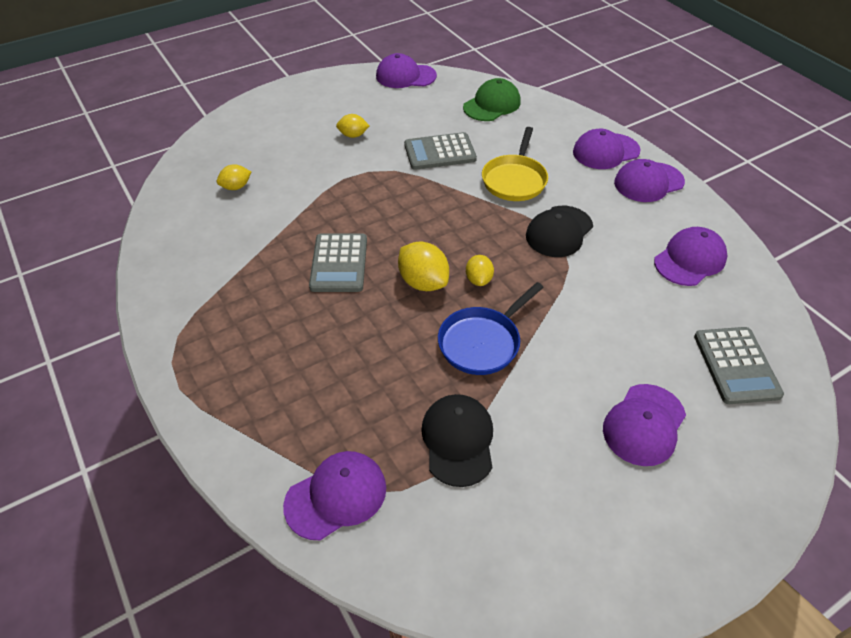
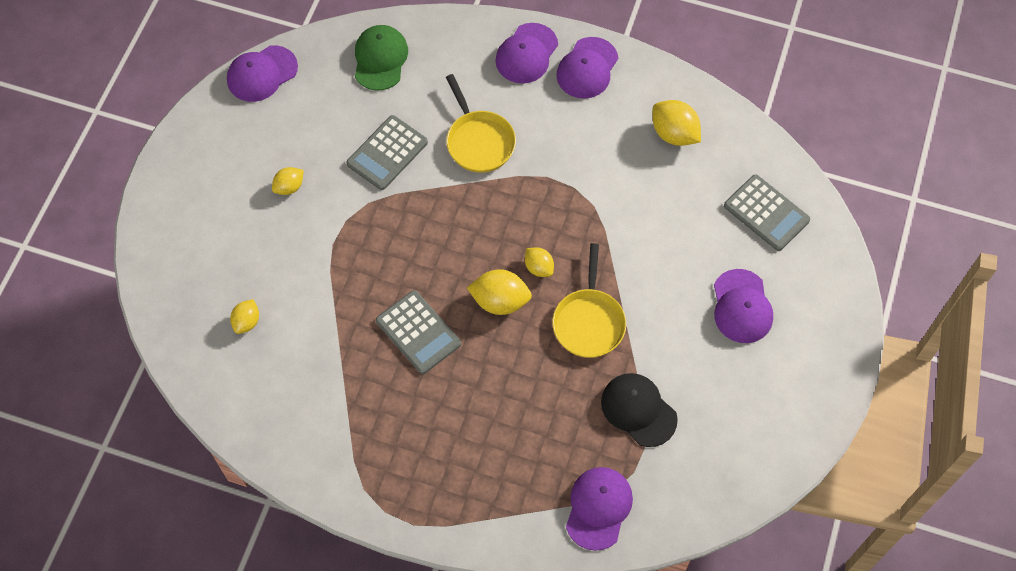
camera: 40 degrees left, 15 degrees up
(482, 342) = (589, 321): blue pan -> yellow pan
(559, 231) = (559, 174): black cap -> none
(690, 259) = (674, 134): purple cap -> yellow lemon

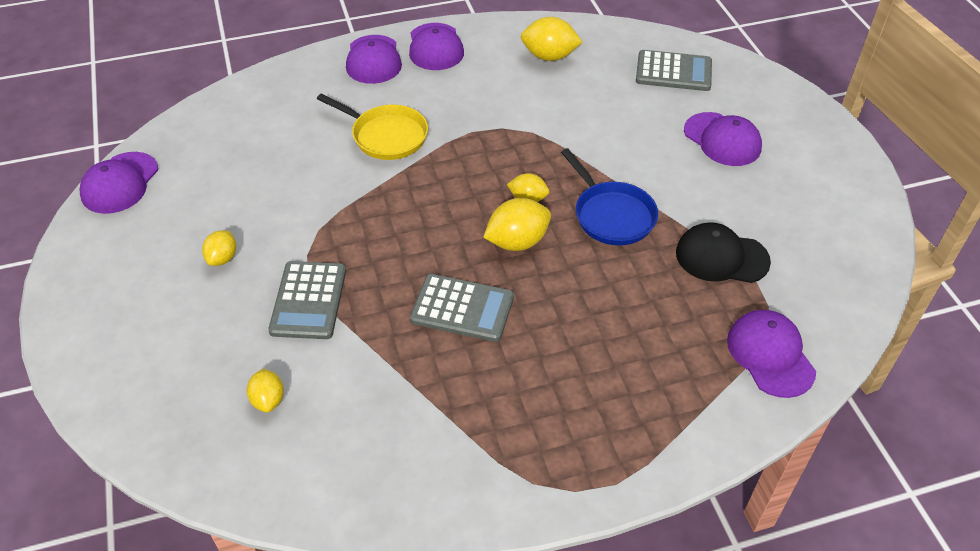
camera: 35 degrees left, 15 degrees down
(380, 59) = (237, 120): green cap -> none
(387, 153) = (304, 184): grey calculator -> grey calculator (308, 300)
(589, 321) = (611, 215): yellow pan -> blue pan

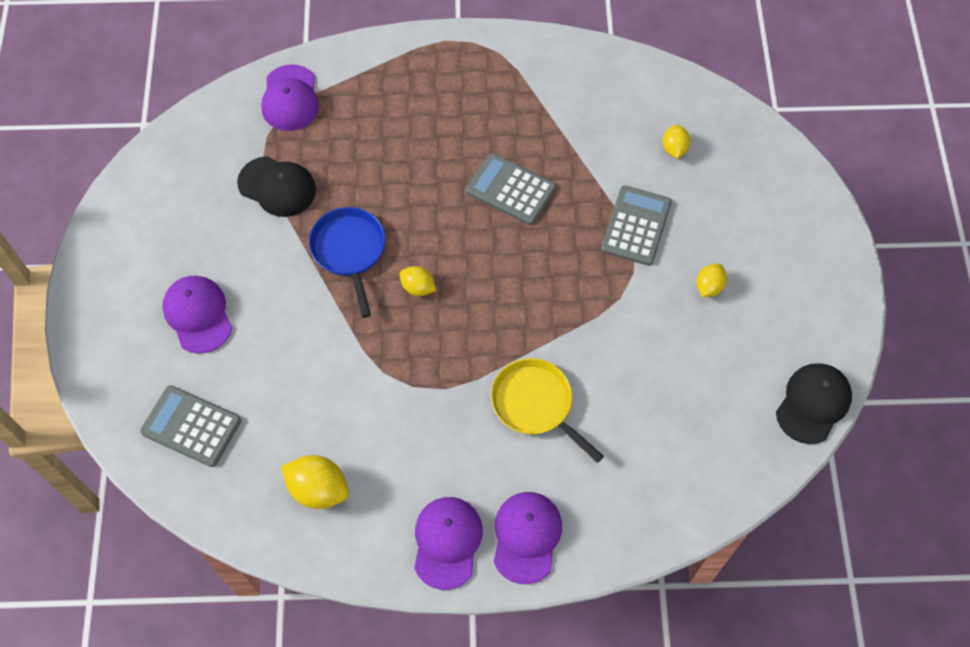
camera: 165 degrees left, 15 degrees up
(120, 183) = (813, 403): purple cap -> black cap
(517, 242) = (444, 242): yellow lemon -> none

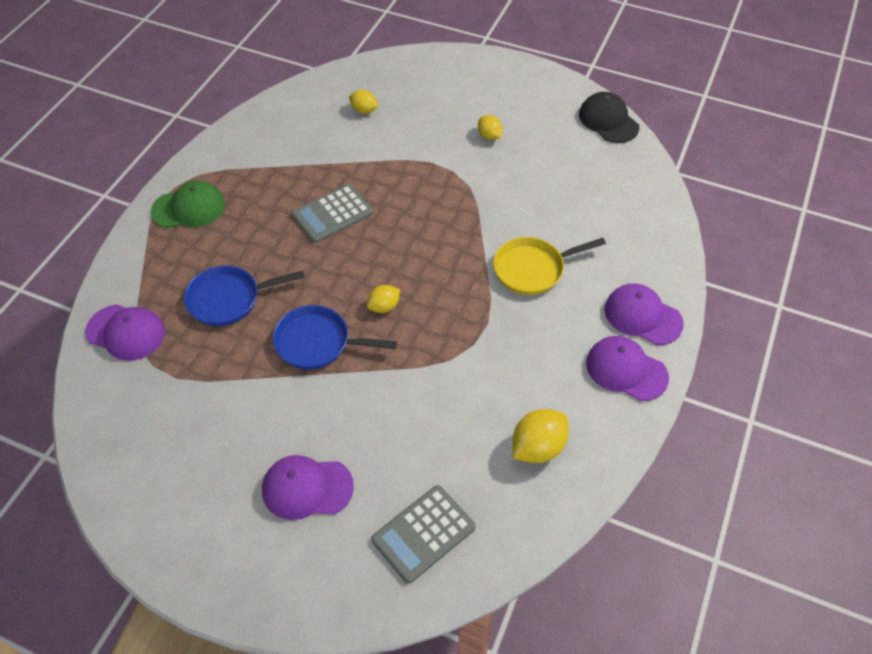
camera: 65 degrees left, 10 degrees down
(277, 187) = (213, 375): black cap -> none
(363, 156) = (229, 299): none -> blue pan
(452, 67) = (189, 208): none -> green cap
(636, 226) = (414, 155): grey calculator -> none

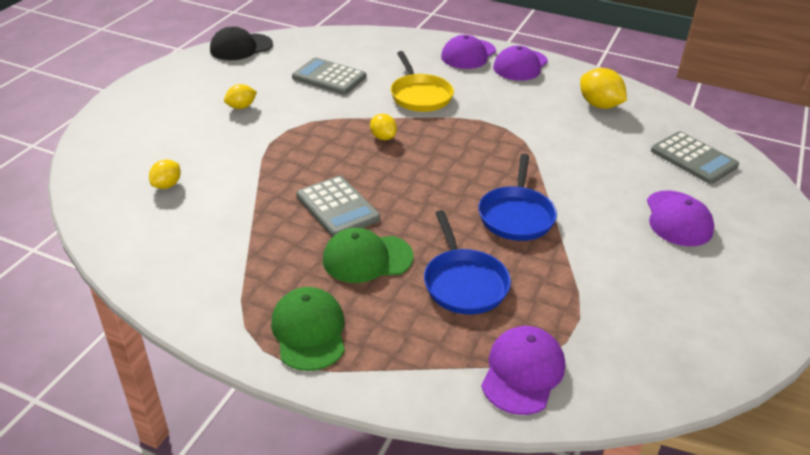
camera: 90 degrees left, 15 degrees down
(264, 236) = (367, 258): none -> green cap
(384, 307) = (467, 174): yellow lemon -> yellow lemon (383, 137)
(558, 193) = (329, 77): none -> grey calculator

